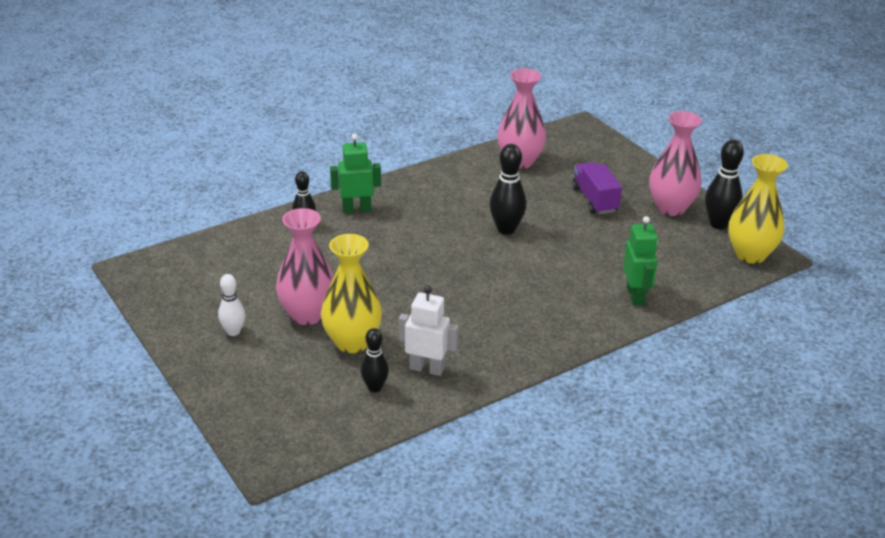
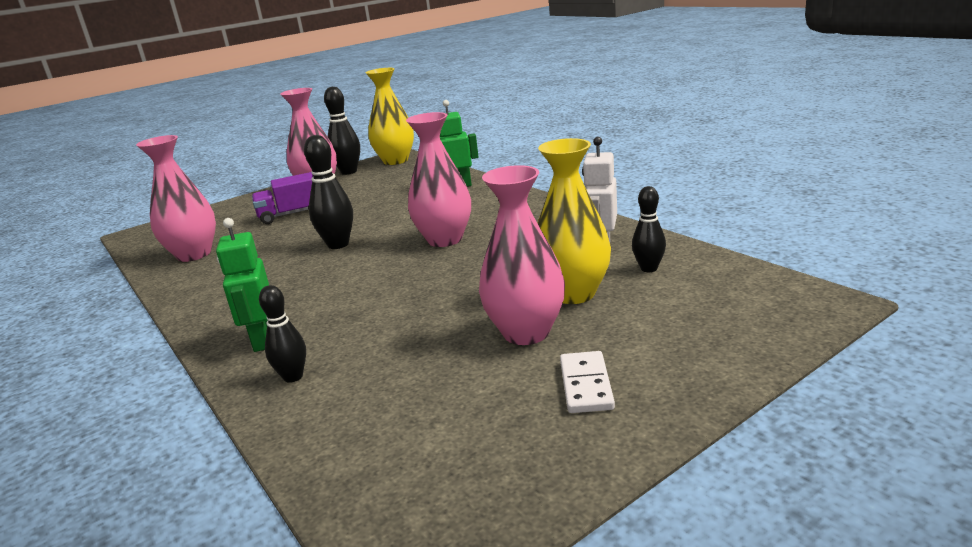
camera: 90 degrees left, 10 degrees down
(233, 332) = (585, 385): white bowling pin -> white domino
(490, 285) = (445, 239): none -> pink vase

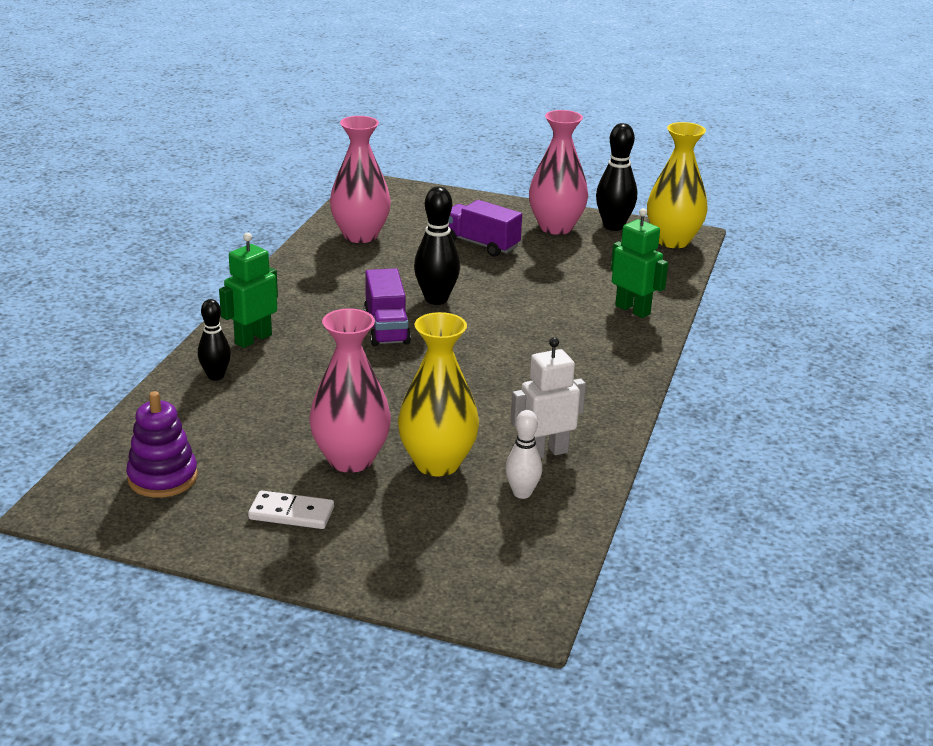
camera: 50 degrees right, 5 degrees up
(347, 273) = (386, 328): none -> purple truck
(439, 459) = (162, 478): none -> purple stacking toy
(445, 239) = (493, 353): pink vase -> none
(585, 385) = (291, 513): white domino -> white domino turned 45 degrees clockwise
(649, 268) = (522, 493): black bowling pin -> white bowling pin

